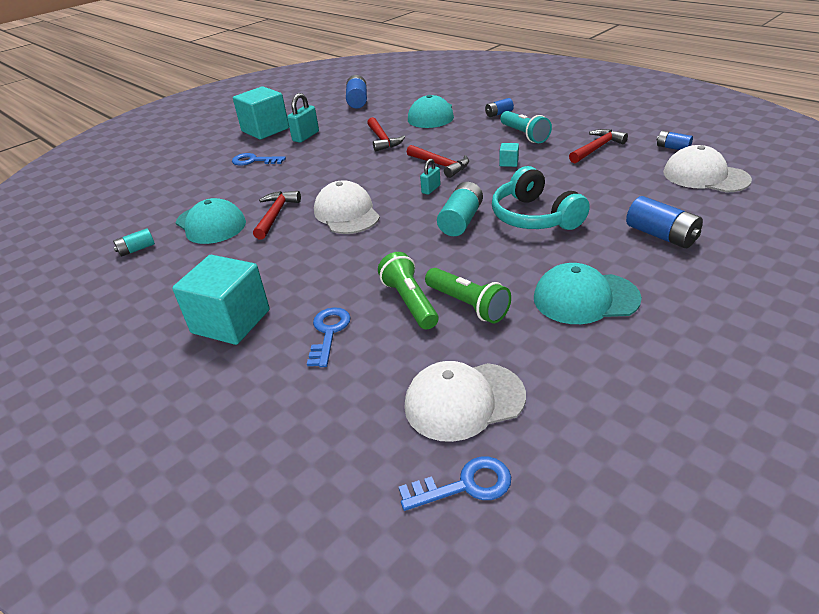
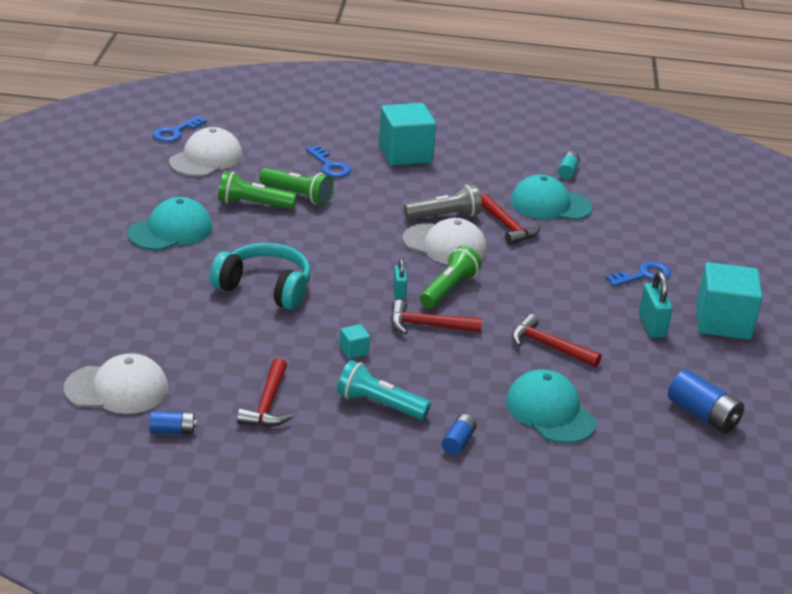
camera: 135 degrees right, 5 degrees down
(307, 238) = (444, 216): none -> grey flashlight
(393, 182) = (448, 289): none -> green flashlight
(461, 221) = (330, 266): turquoise battery -> none
(661, 235) = (136, 299): blue battery -> none

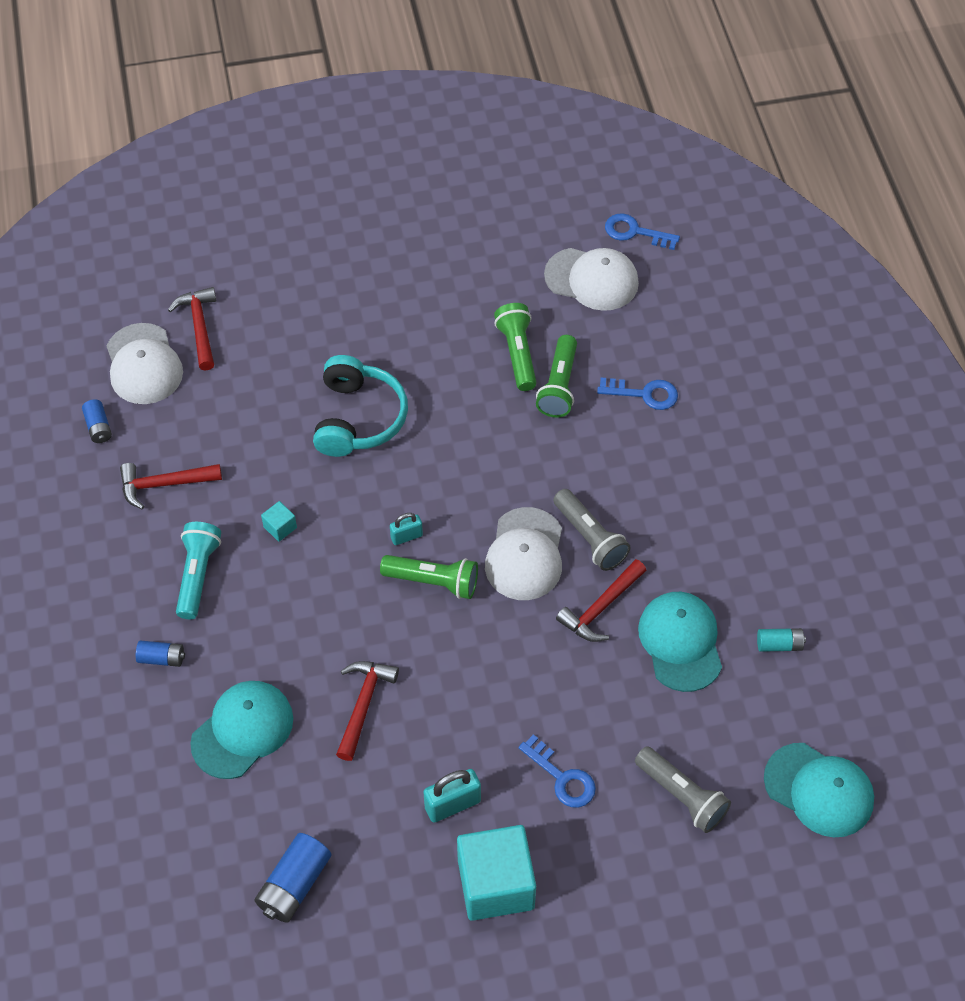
camera: 75 degrees right, 25 degrees up
(171, 230) = (427, 304): turquoise cap -> turquoise cap (819, 790)
(329, 165) = (644, 394): blue key -> blue key turned 120 degrees counterclockwise
(405, 154) = (718, 459): turquoise cube -> none
(428, 326) = (353, 580): red hammer -> red hammer (199, 327)
(672, 234) = (682, 795): none -> grey flashlight

